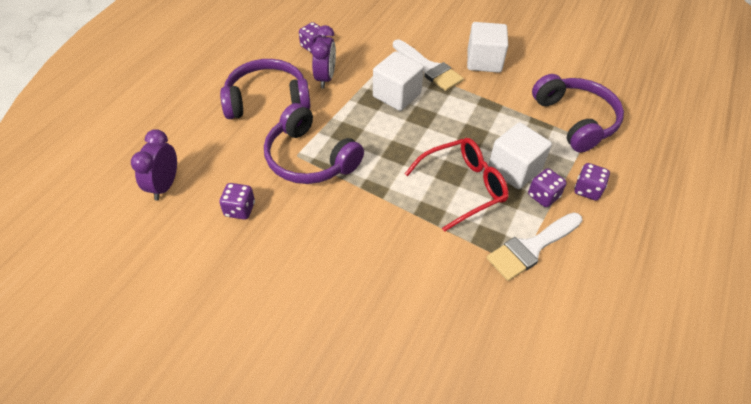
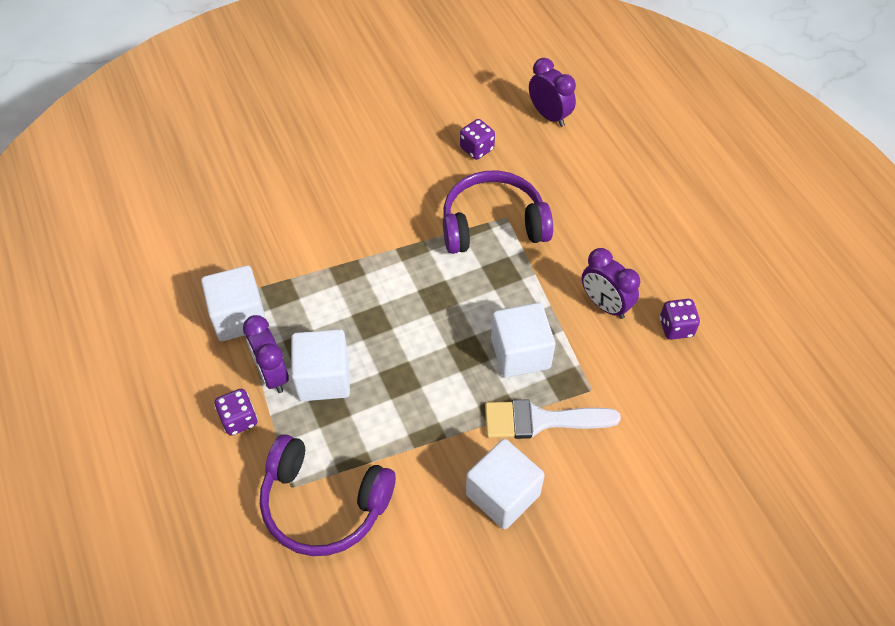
camera: 130 degrees right, 5 degrees up
(267, 100) = (609, 235): purple headphones -> none
(463, 187) = (347, 317): red glasses -> none
(531, 247) = (239, 317): white brush -> white cube
(543, 196) = (272, 374): purple dice -> purple clock

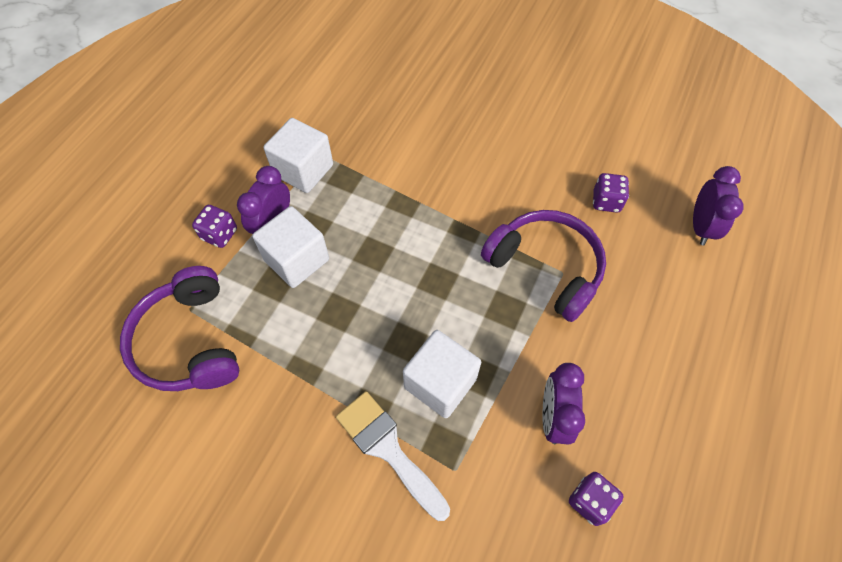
camera: 50 degrees right, 5 degrees up
(503, 494) = (292, 471): white cube -> none

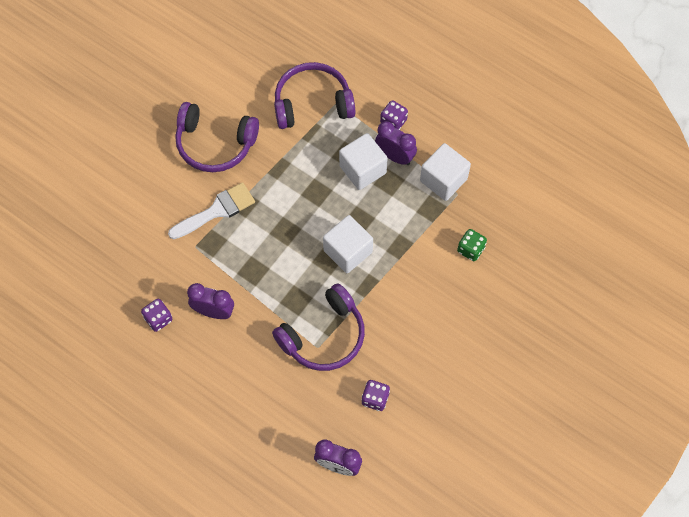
camera: 100 degrees right, 5 degrees up
(267, 479) = (215, 144): none -> purple headphones
(393, 134) = (470, 249): none -> green dice
(440, 383) = (251, 248): white cube -> white cube (348, 251)

